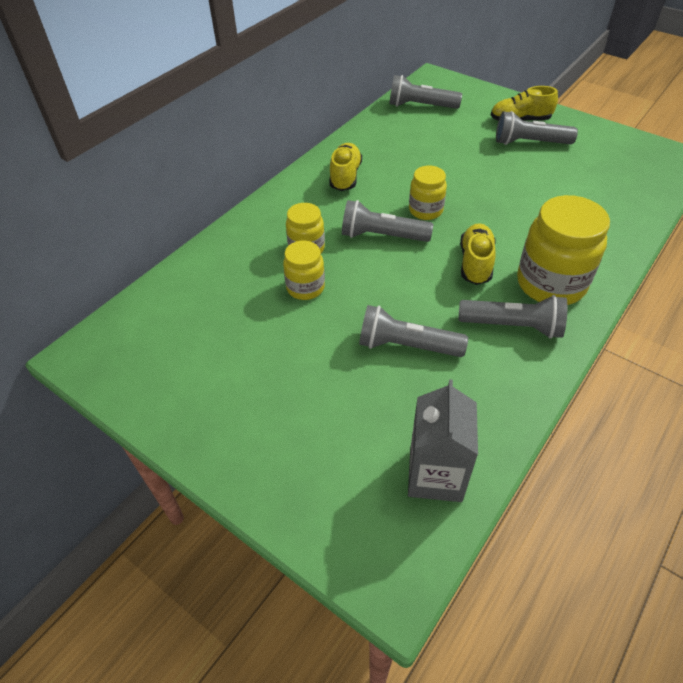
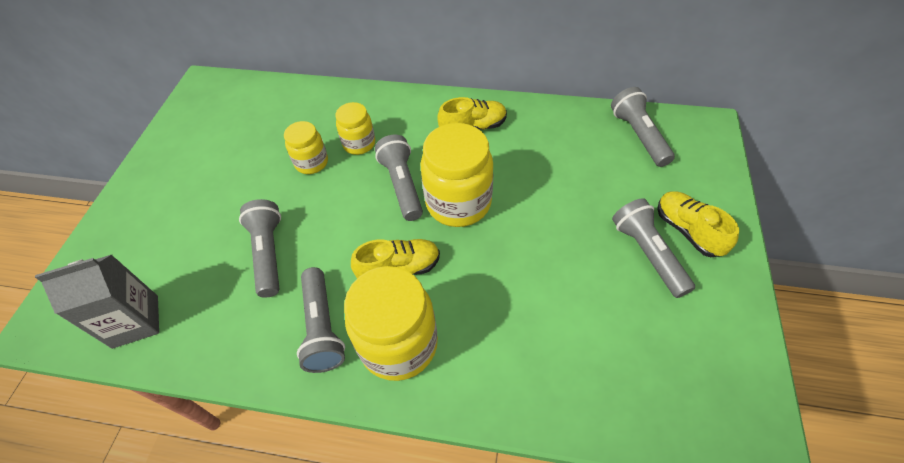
camera: 65 degrees right, 5 degrees up
(425, 210) = (458, 203): yellow jar -> yellow jar, size x1.79

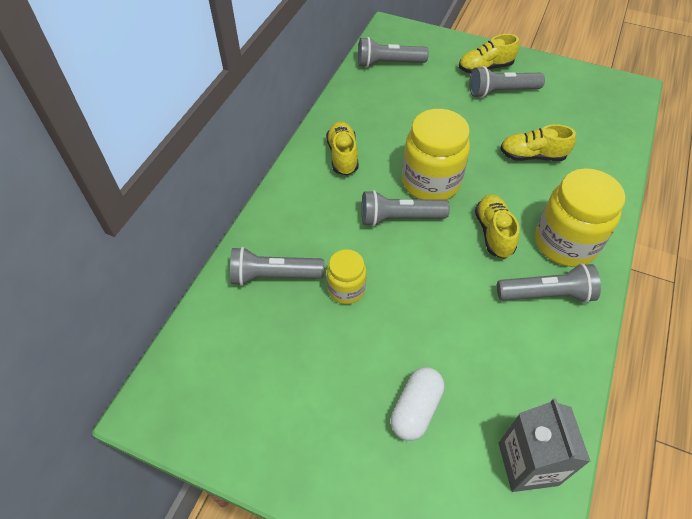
camera: 80 degrees left, 0 degrees up
(194, 230) = (415, 409): none -> white capsule
(269, 253) = (460, 334): grey flashlight -> grey flashlight (274, 275)
(359, 144) = (332, 245): yellow jar -> none
(537, 299) = (532, 156): none -> yellow shoe

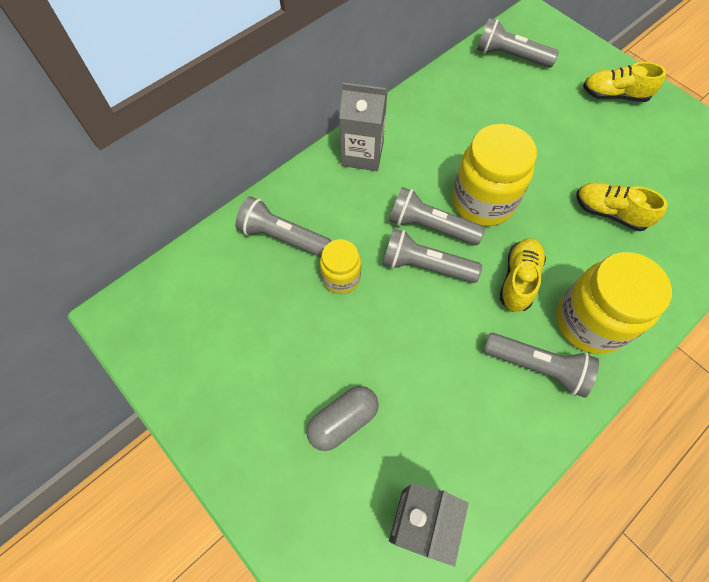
camera: 25 degrees right, 10 degrees up
(308, 180) = (362, 154): none -> grey carton
(342, 156) = (409, 141): yellow shoe -> none
(415, 409) = (343, 421): white capsule -> grey capsule
(501, 91) = (617, 128): grey flashlight -> grey flashlight (425, 265)

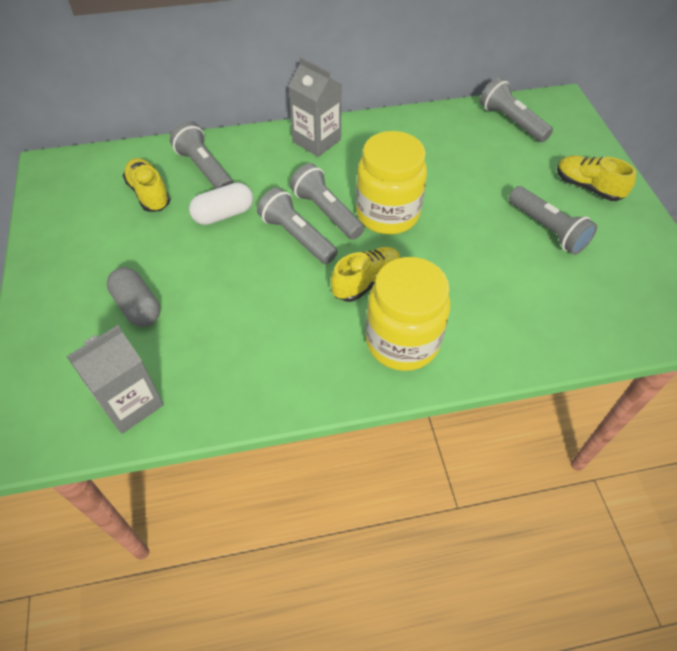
camera: 30 degrees right, 10 degrees down
(341, 277) = (223, 214): yellow jar -> white capsule
(343, 421) = (138, 306): grey capsule -> grey capsule turned 60 degrees clockwise
(537, 367) = (324, 350): grey flashlight -> grey flashlight (547, 229)
(609, 213) = (498, 272): yellow shoe -> yellow shoe (149, 194)

